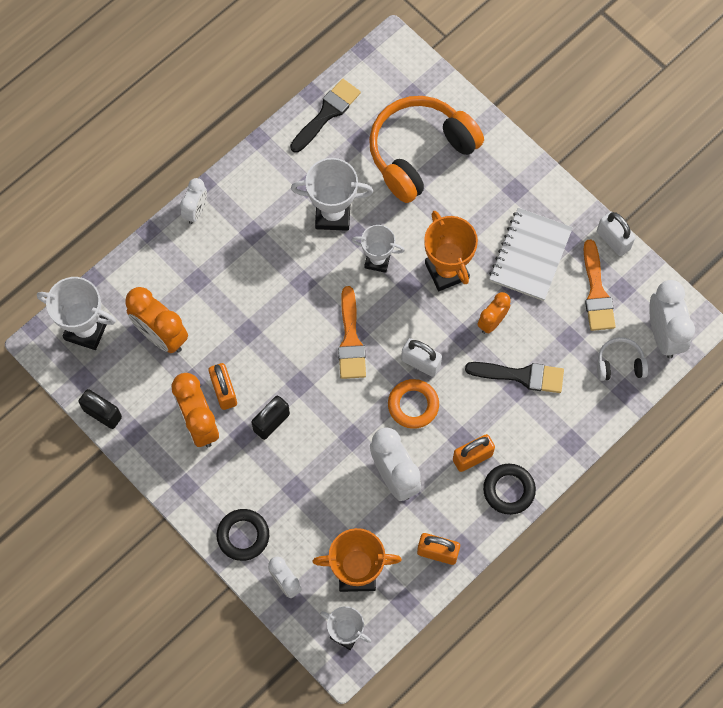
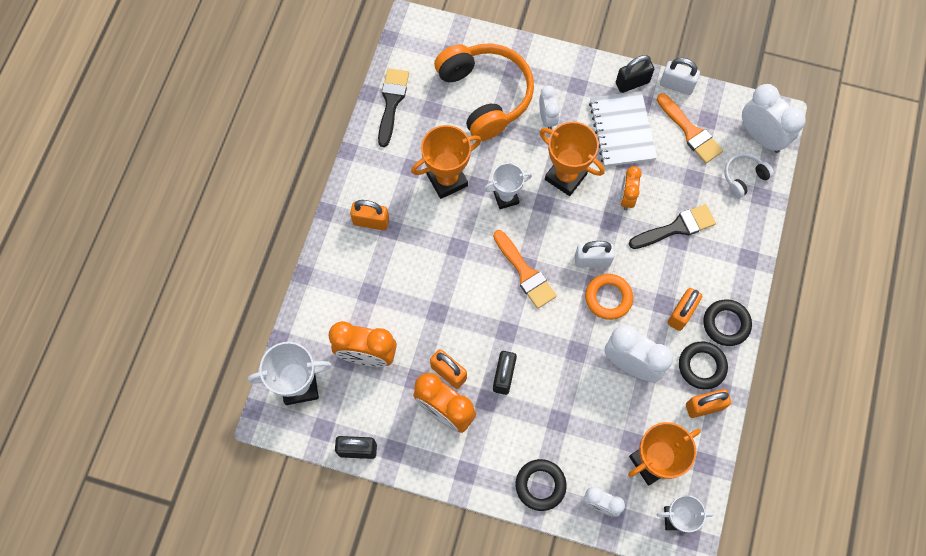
camera: 30 degrees left, 0 degrees up
(196, 211) = (332, 236): white clock -> white clock (547, 118)
(239, 216) = (371, 221): none -> orange padlock
(333, 214) = (447, 180): white trophy -> orange trophy
(420, 153) = (485, 95): orange headphones -> orange headphones turned 135 degrees clockwise
(459, 515) = (702, 366): none -> black ring
(571, 215) = (632, 83): none -> black padlock

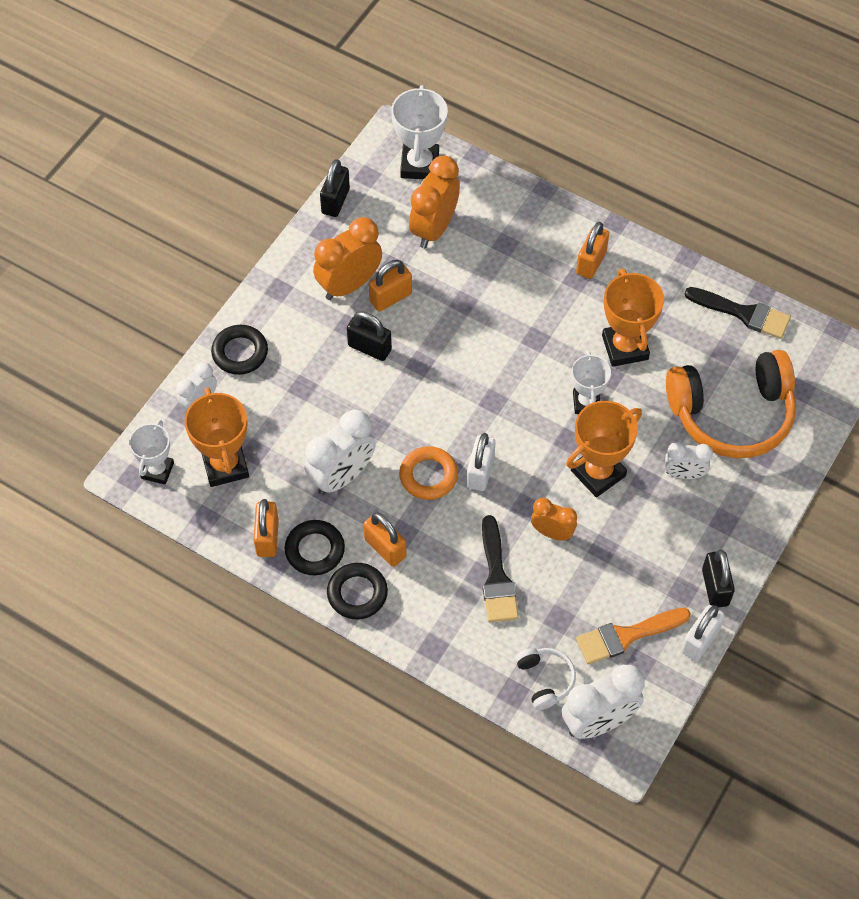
camera: 105 degrees right, 10 degrees down
(525, 273) = (485, 399): orange brush -> none
(622, 130) = (647, 554): white notebook -> none

